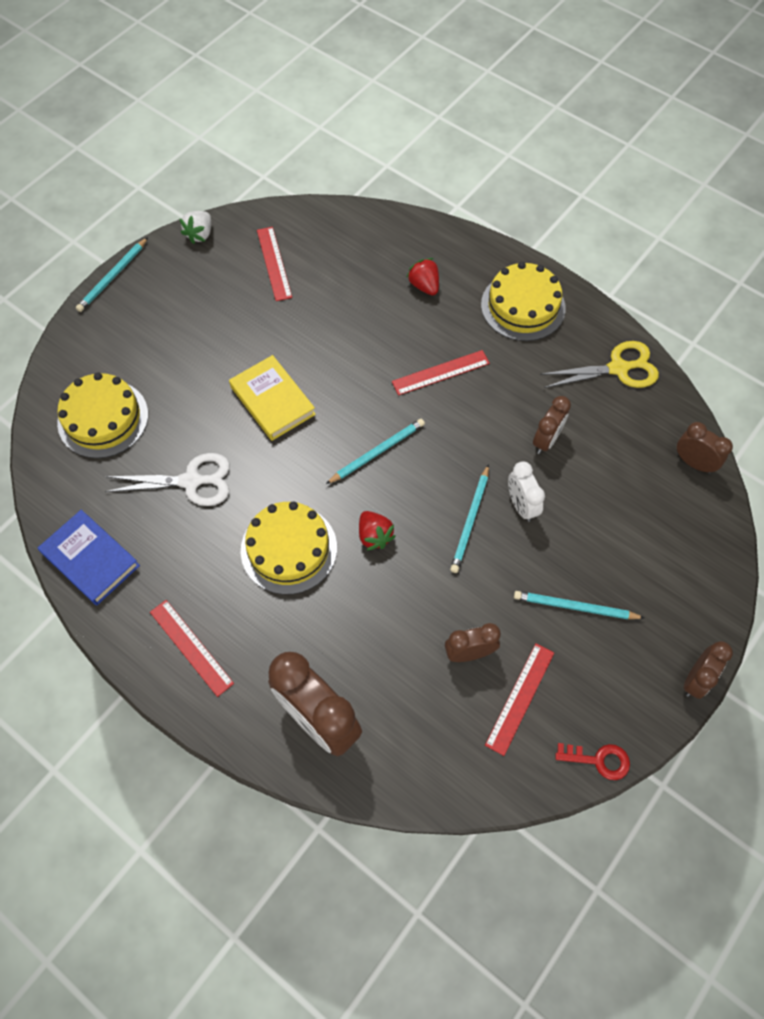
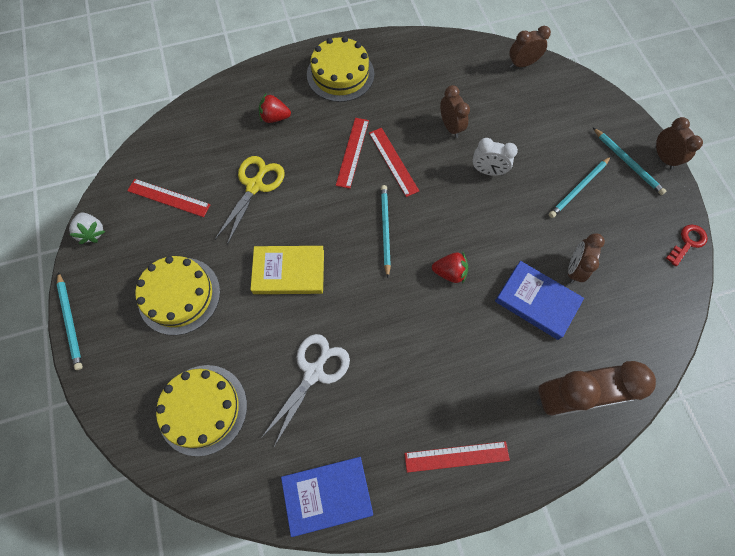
camera: 55 degrees left, 5 degrees up
(289, 549) = (421, 336): yellow cake -> yellow cake (179, 295)
(403, 635) = (536, 301): none -> blue book
(470, 520) = (478, 207): turquoise pencil -> turquoise pencil (627, 162)
(520, 698) = (622, 259): red ruler -> red ruler (393, 161)
(618, 368) = (428, 56): yellow scissors -> yellow scissors (255, 186)

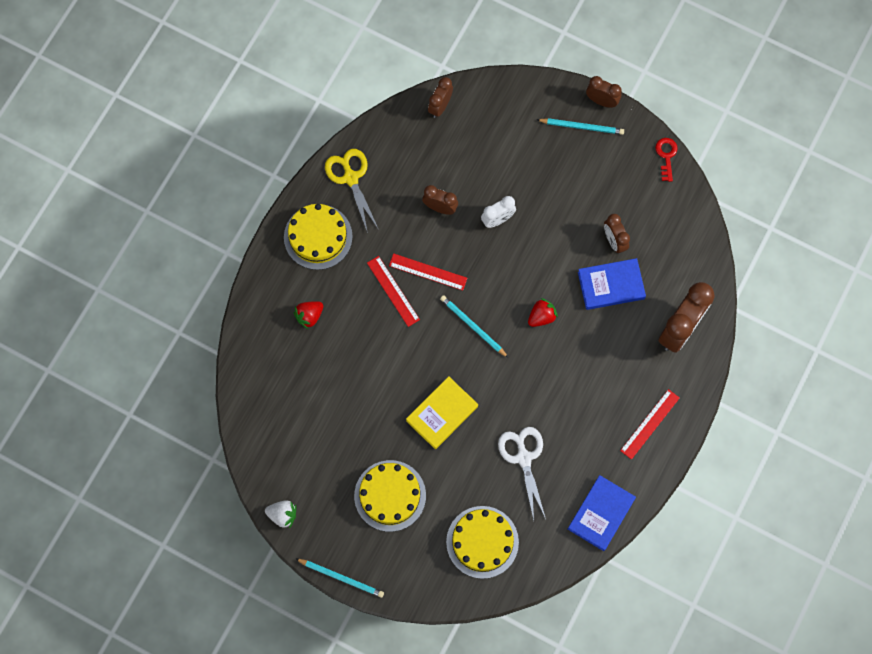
camera: 45 degrees left, 5 degrees up
(168, 198) = (305, 443): red ruler -> none
(255, 186) = (354, 379): yellow scissors -> yellow scissors (351, 177)
(579, 188) = (567, 177): turquoise pencil -> none

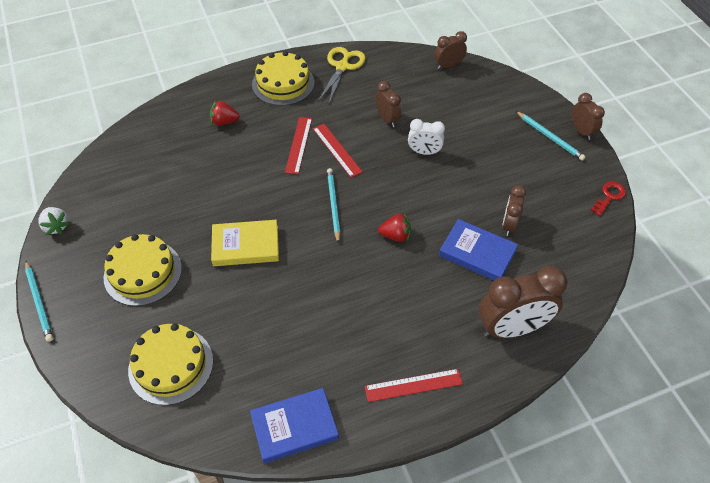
camera: 40 degrees right, 20 degrees down
(524, 458) = (275, 326): white scissors -> none

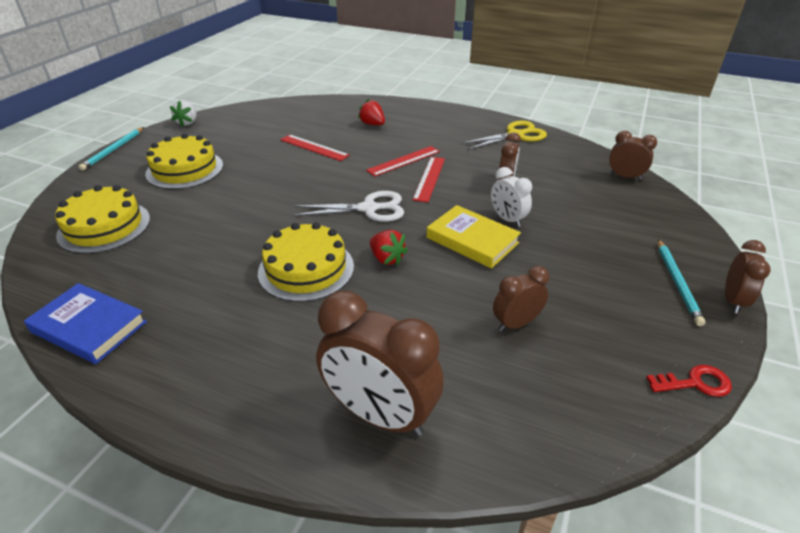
camera: 45 degrees right, 15 degrees down
(246, 245) = (267, 194): yellow book -> yellow book (472, 240)
(283, 83) = (450, 124): yellow cake -> yellow cake (306, 269)
(333, 205) = (369, 209): turquoise pencil -> white scissors
(413, 385) = (214, 379): red ruler -> red ruler (314, 147)
(477, 253) = (444, 323): blue book -> none

